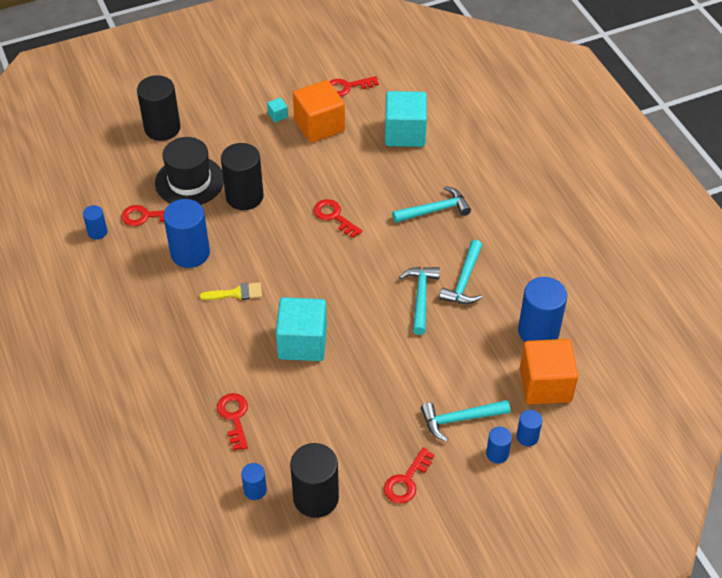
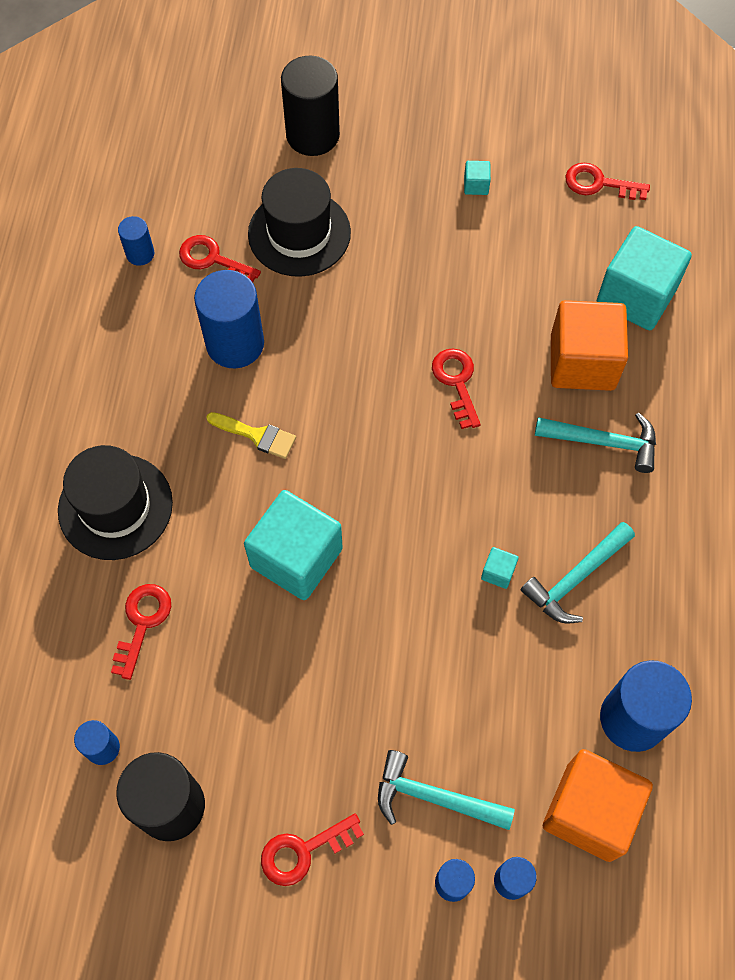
camera: 30 degrees right, 15 degrees up
(175, 367) = (115, 506): none -> black hat
(244, 196) = (356, 291): black cylinder -> none
(319, 126) = (523, 228): orange cube -> orange cube (582, 362)
(420, 297) = (498, 572): turquoise hammer -> turquoise cube

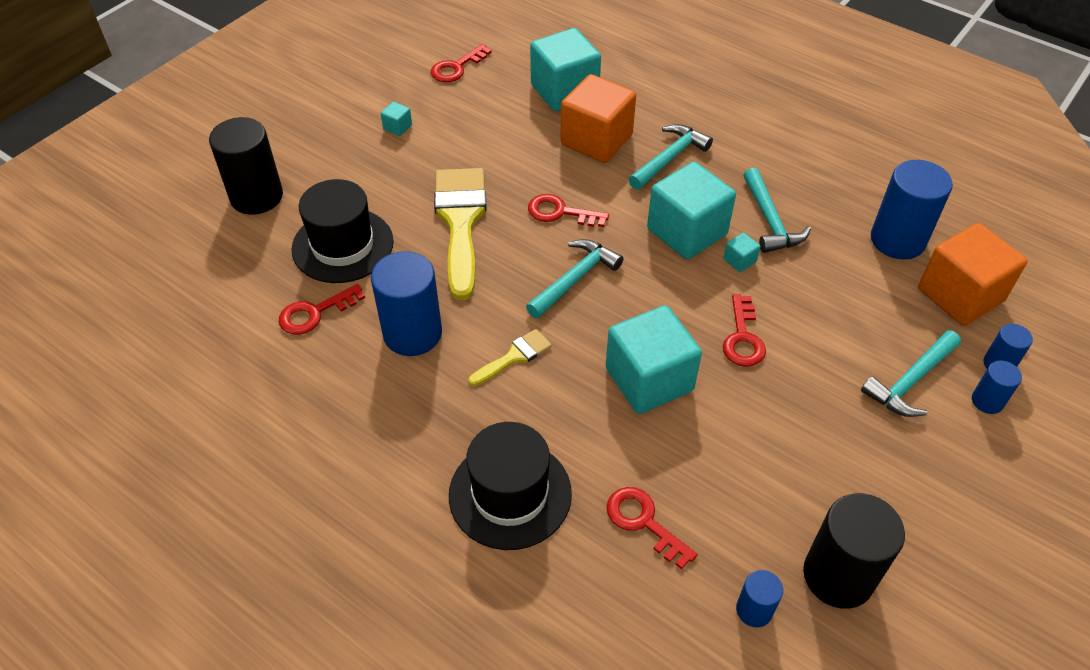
camera: 60 degrees left, 15 degrees down
(140, 254) = (260, 362): blue cylinder -> none
(303, 851) = (922, 490): red key -> red key (743, 337)
(378, 438) = (575, 279): none -> turquoise hammer
(387, 307) = (460, 222): none -> yellow brush
(506, 506) = (687, 231): none -> turquoise cube

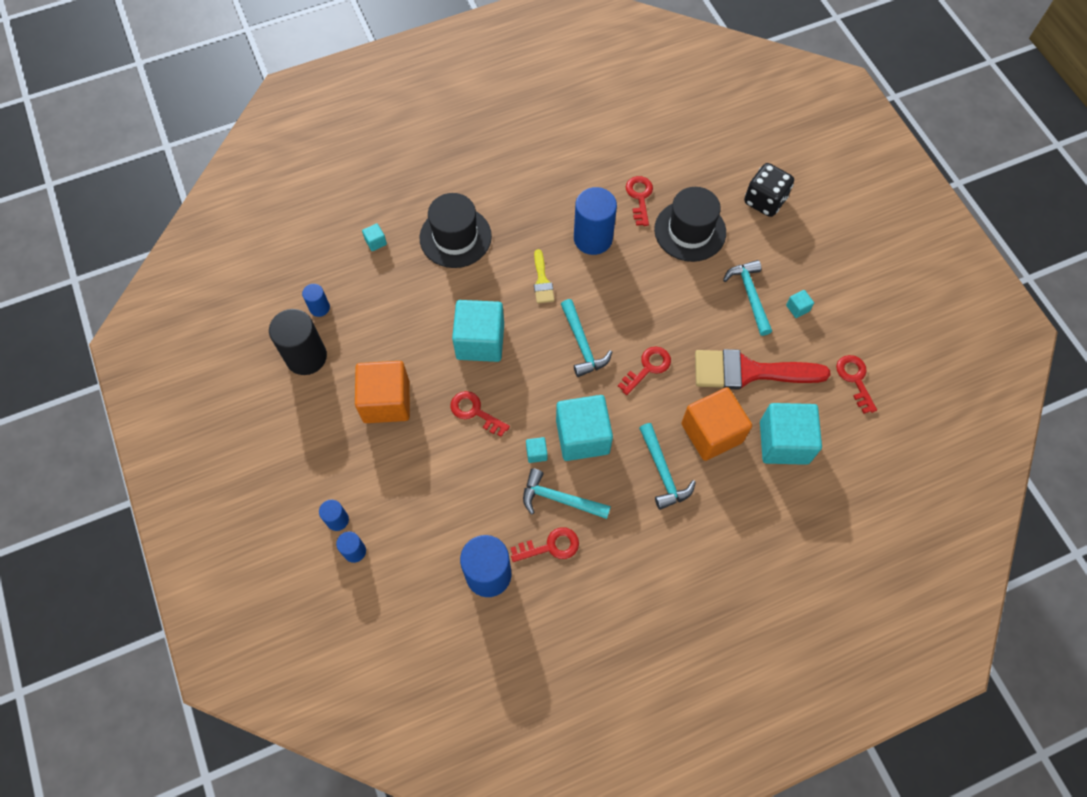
camera: 120 degrees right, 15 degrees up
(256, 197) = (764, 201): black cylinder -> black dice
(460, 222) = (673, 304): yellow brush -> none
(503, 137) = (749, 372): none -> red brush
(589, 601) = (376, 242): none -> turquoise cube
(644, 522) = (397, 287): red key -> red key (550, 546)
(910, 381) = (380, 486): turquoise hammer -> turquoise hammer (750, 295)
(960, 295) = (417, 575): orange cube -> orange cube (386, 401)

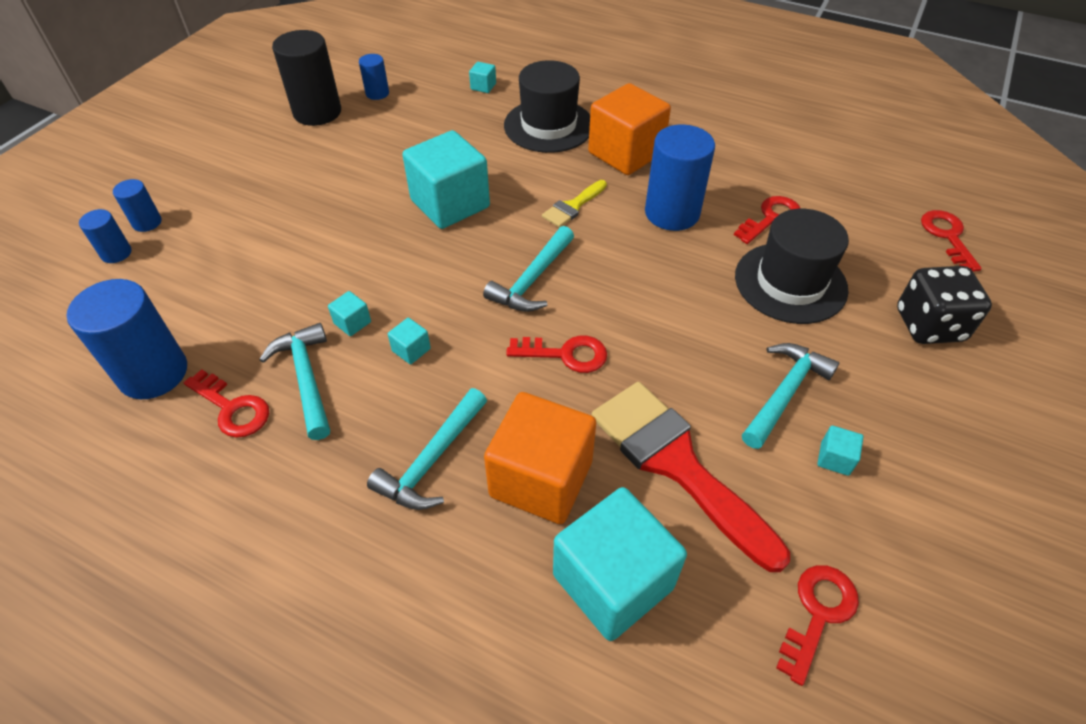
camera: 50 degrees right, 15 degrees down
(386, 401) = (315, 182): orange cube -> orange cube (625, 153)
(475, 412) = (361, 246): red key -> red key (947, 237)
(582, 436) = (411, 350): turquoise cube -> turquoise cube, size x0.40

